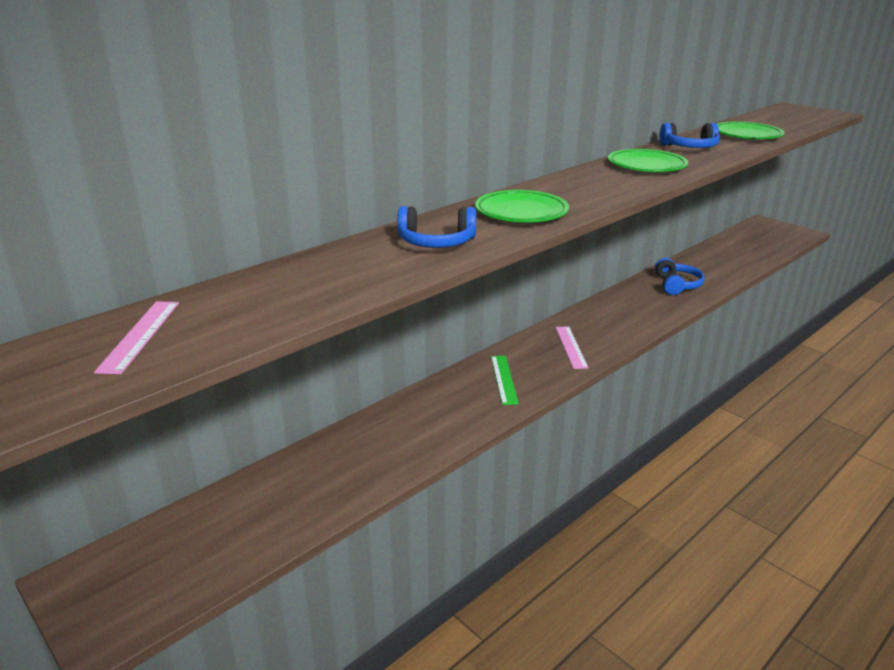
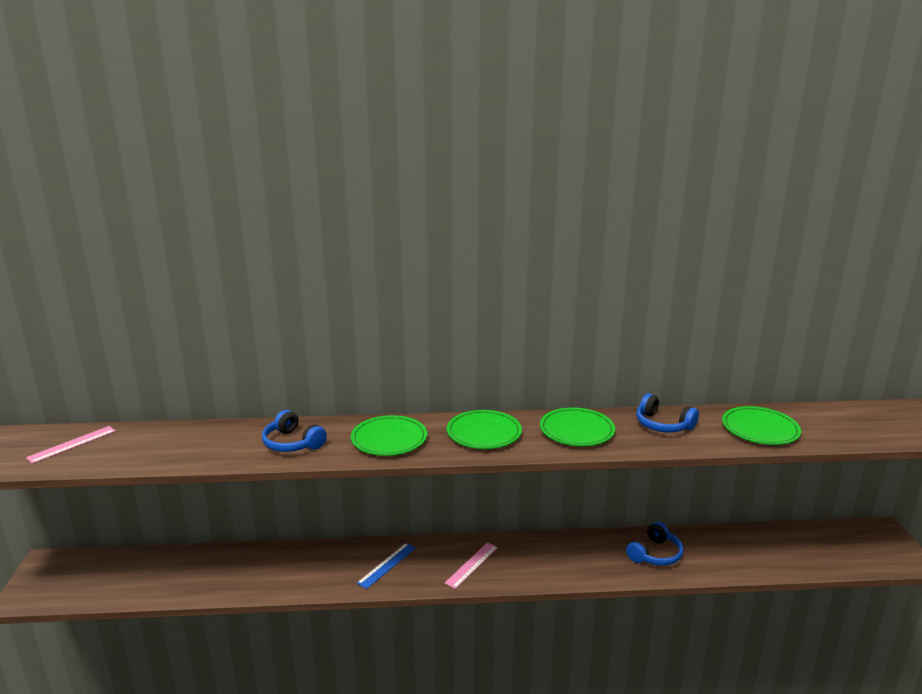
camera: 40 degrees right, 5 degrees down
(504, 379) = (387, 565): green ruler -> blue ruler
(586, 185) = (484, 433): none -> green plate

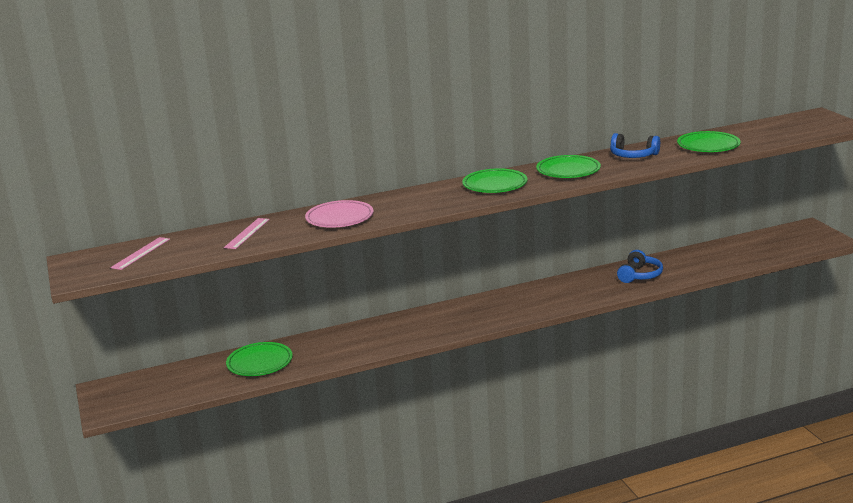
camera: 15 degrees left, 0 degrees up
(292, 443) = (339, 218): blue headphones -> pink plate
(387, 565) = (421, 326): blue ruler -> none
(389, 439) = (420, 201): green plate -> green plate (260, 363)
(472, 565) = (494, 311): pink ruler -> pink ruler (247, 233)

